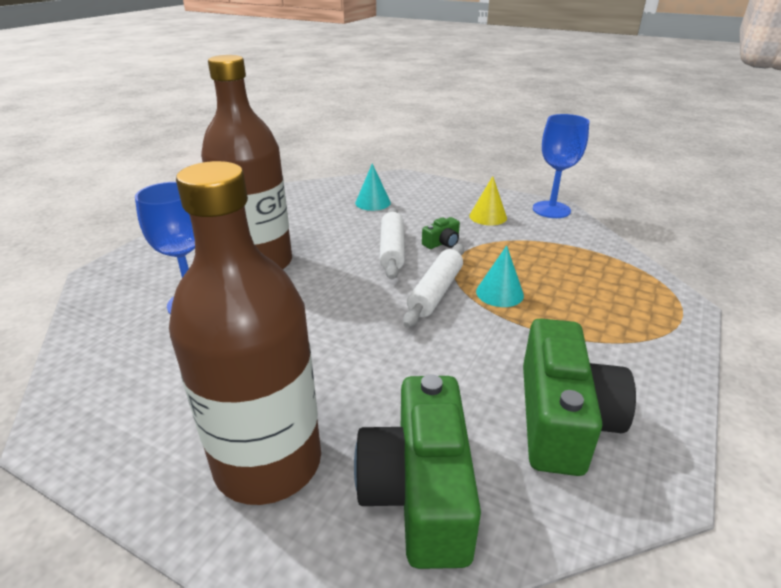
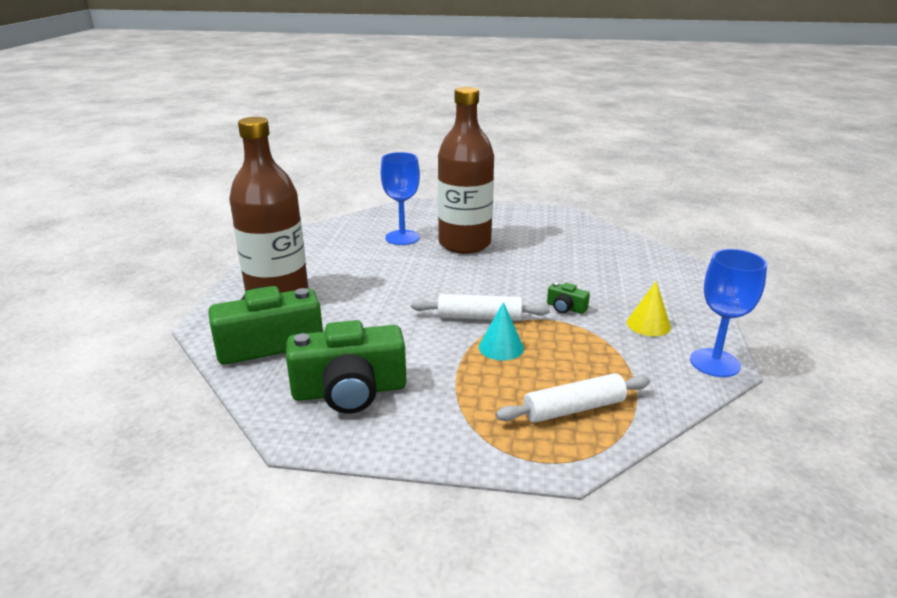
camera: 70 degrees right, 5 degrees down
(373, 202) = (609, 263): turquoise cone -> none
(392, 250) = (530, 287): white rolling pin -> white rolling pin (574, 408)

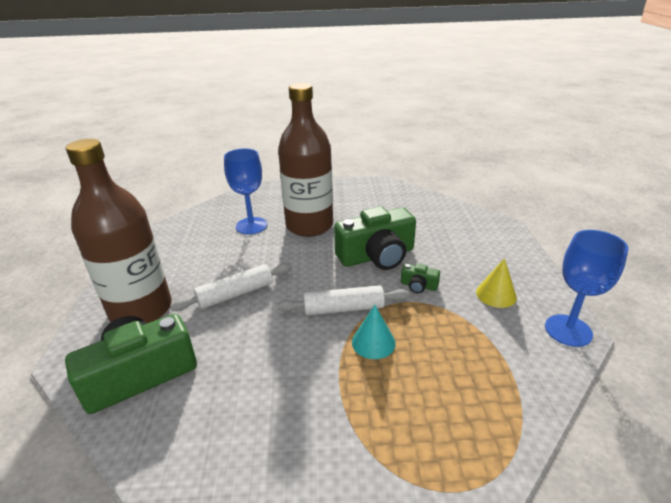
camera: 10 degrees left, 5 degrees up
(349, 390) = (235, 426): green camera -> green camera (377, 256)
(574, 408) = (464, 410): white rolling pin -> white rolling pin (235, 294)

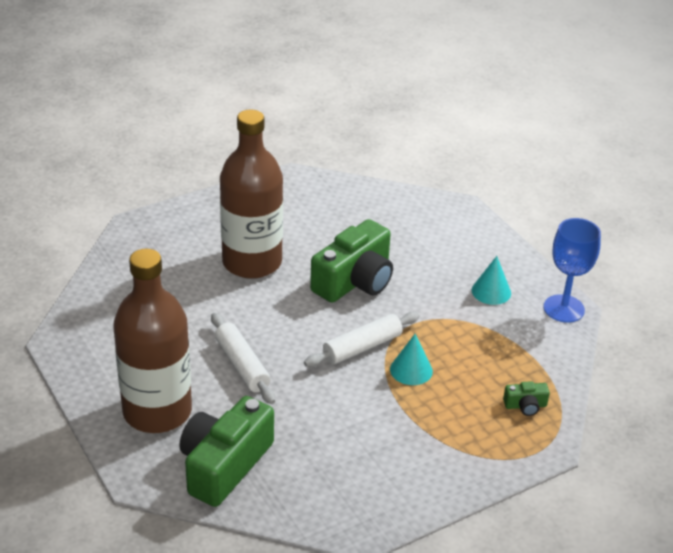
camera: 30 degrees left, 5 degrees up
(235, 294) = (242, 365): white rolling pin -> white rolling pin turned 60 degrees counterclockwise
(251, 226) = (182, 280): blue goblet -> none
(418, 286) = (417, 303): green camera -> green camera (525, 406)
(496, 294) = (491, 291): yellow cone -> turquoise cone

